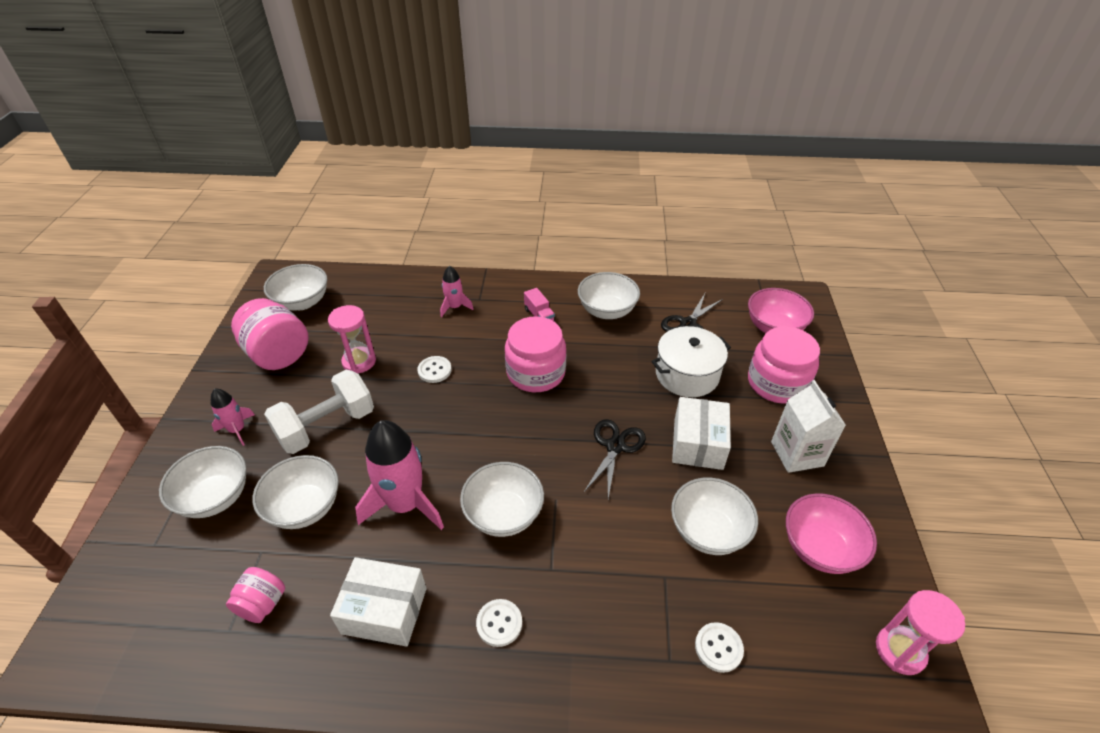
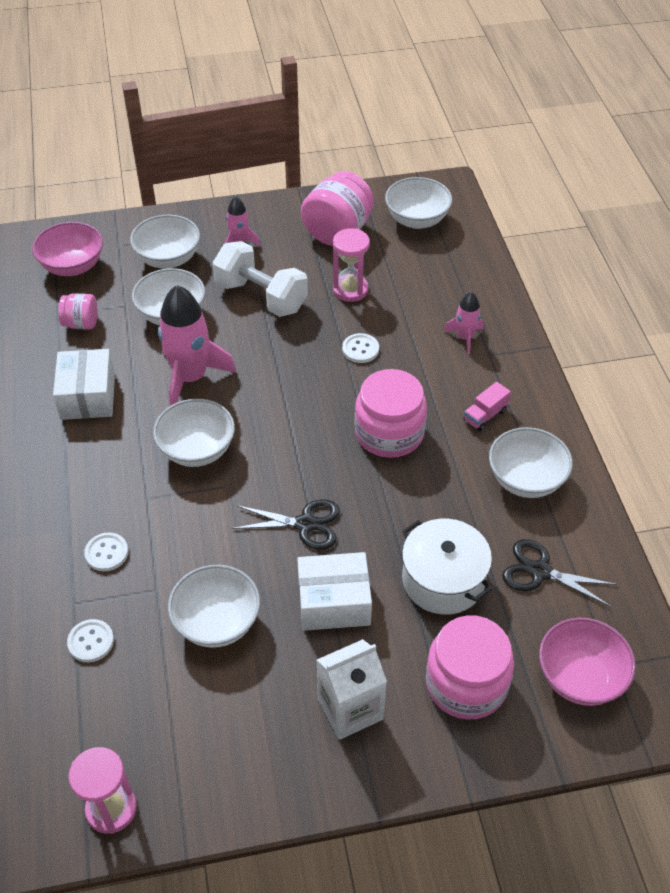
camera: 75 degrees right, 5 degrees up
(499, 623) = (89, 473): white button -> white button (106, 553)
(819, 548) = (219, 733): pink bowl -> pink bowl (73, 266)

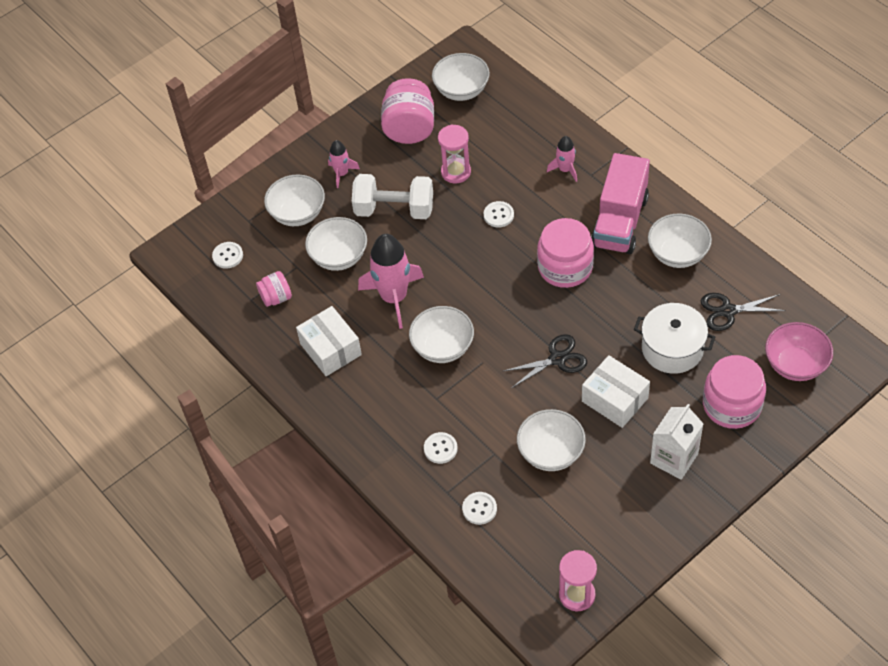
camera: 25 degrees left, 5 degrees up
(73, 266) = (228, 256): pink bowl -> white button
(334, 602) = (615, 399): white box -> white box turned 75 degrees clockwise
(485, 415) = (619, 221): pink truck -> pink truck, size x2.42

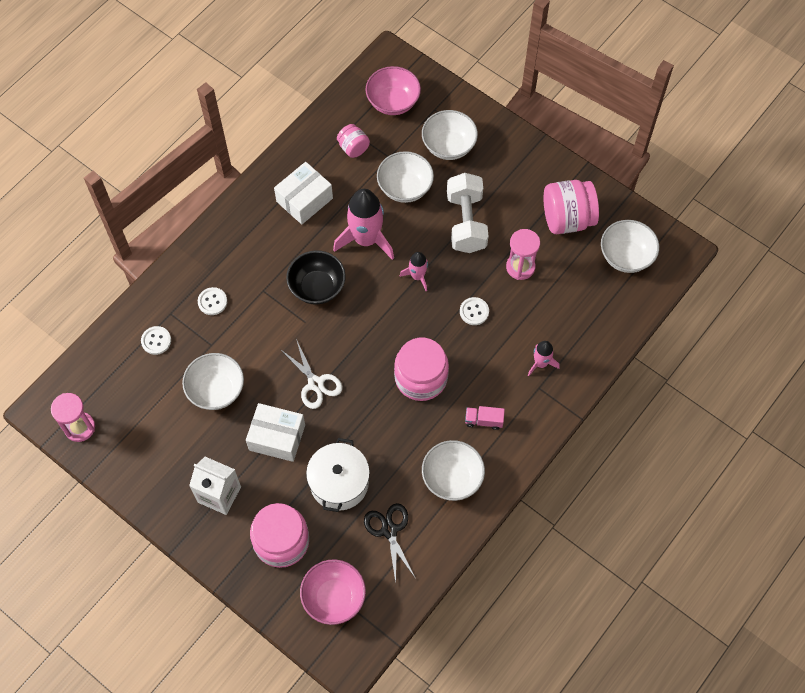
camera: 75 degrees right, 10 degrees up
(228, 256) = (393, 102): white button -> pink bowl
(342, 173) = (501, 172): pink rocket -> pink rocket (417, 276)
(443, 347) = (317, 287): white bowl -> black bowl
(557, 359) = (315, 383): black scissors -> white scissors
(615, 399) = (277, 437): white box -> white box turned 75 degrees clockwise
(619, 221) = (484, 420): pink truck -> pink truck, size x0.41

